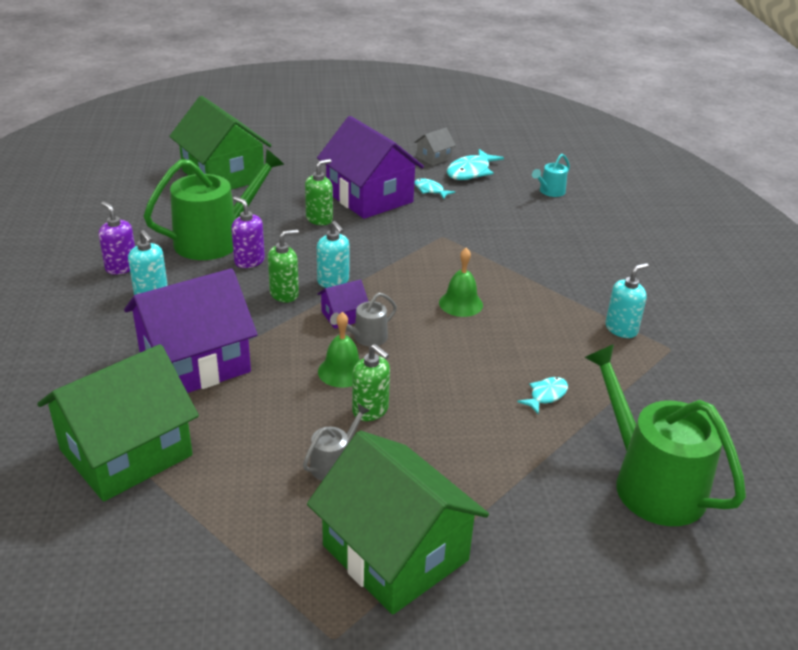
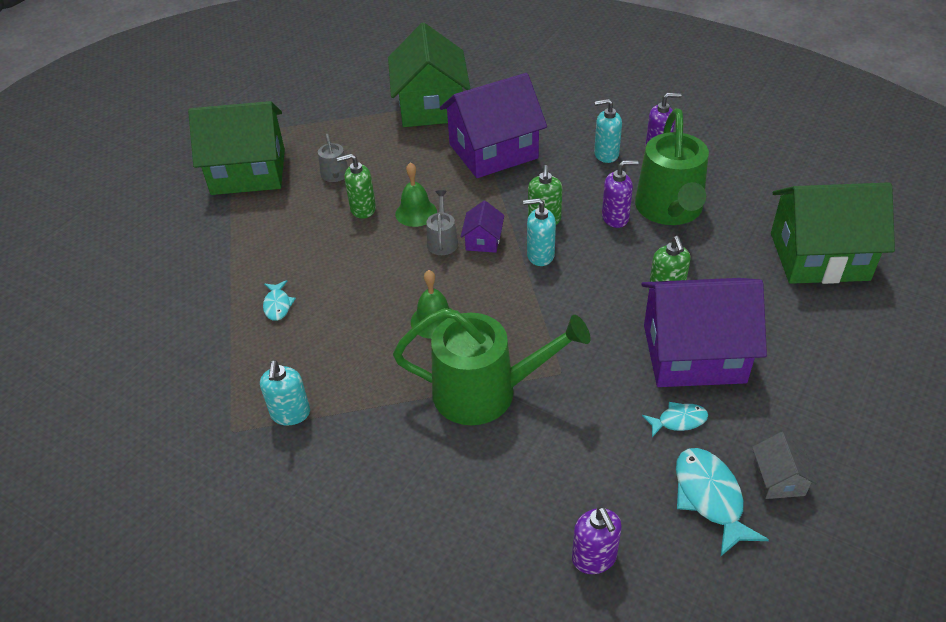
camera: 130 degrees right, 10 degrees up
(195, 363) = (493, 151): purple house -> purple house turned 60 degrees clockwise
(550, 192) = (594, 558): turquoise watering can -> purple soap dispenser
(651, 483) = (151, 306): green watering can -> green watering can (485, 392)

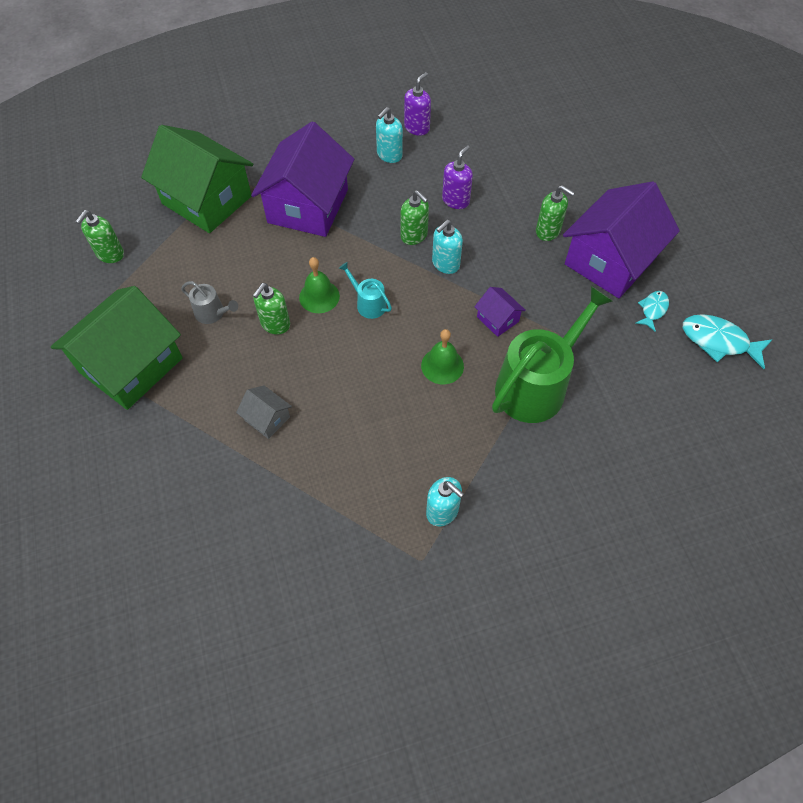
camera: 50 degrees left, 15 degrees up
(277, 305) = (320, 448): turquoise fish -> none
(328, 102) = (110, 254): none -> green soap dispenser
(442, 241) = (368, 304): grey watering can -> turquoise watering can
(483, 240) = (395, 281): purple house -> purple house (497, 319)
(594, 558) = (712, 428): purple soap dispenser -> none
(670, 209) = (480, 170): green watering can -> none
(778, 479) = (733, 301): grey house -> grey house (267, 418)
(819, 256) = (596, 143): green house -> none

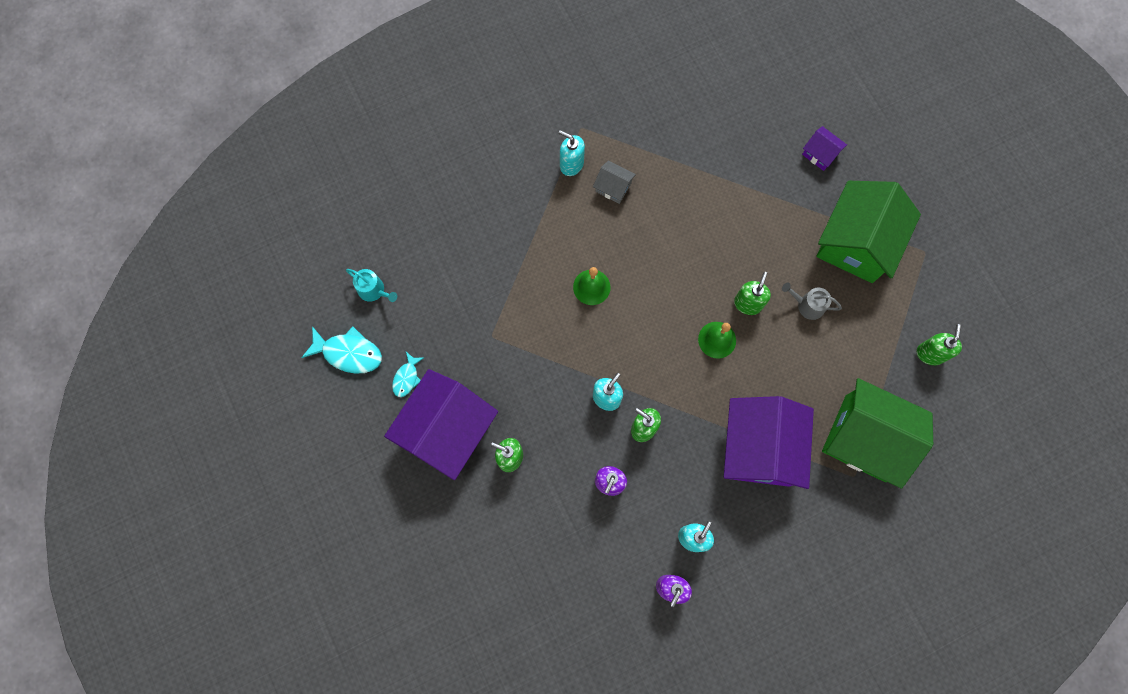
camera: 170 degrees right, 15 degrees up
(267, 418) = (726, 215): grey house -> grey house (613, 187)
(368, 304) = (670, 339): turquoise watering can -> turquoise watering can (374, 290)
(497, 319) = (549, 343): purple house -> purple house (820, 154)
(536, 385) = (509, 281): green watering can -> none

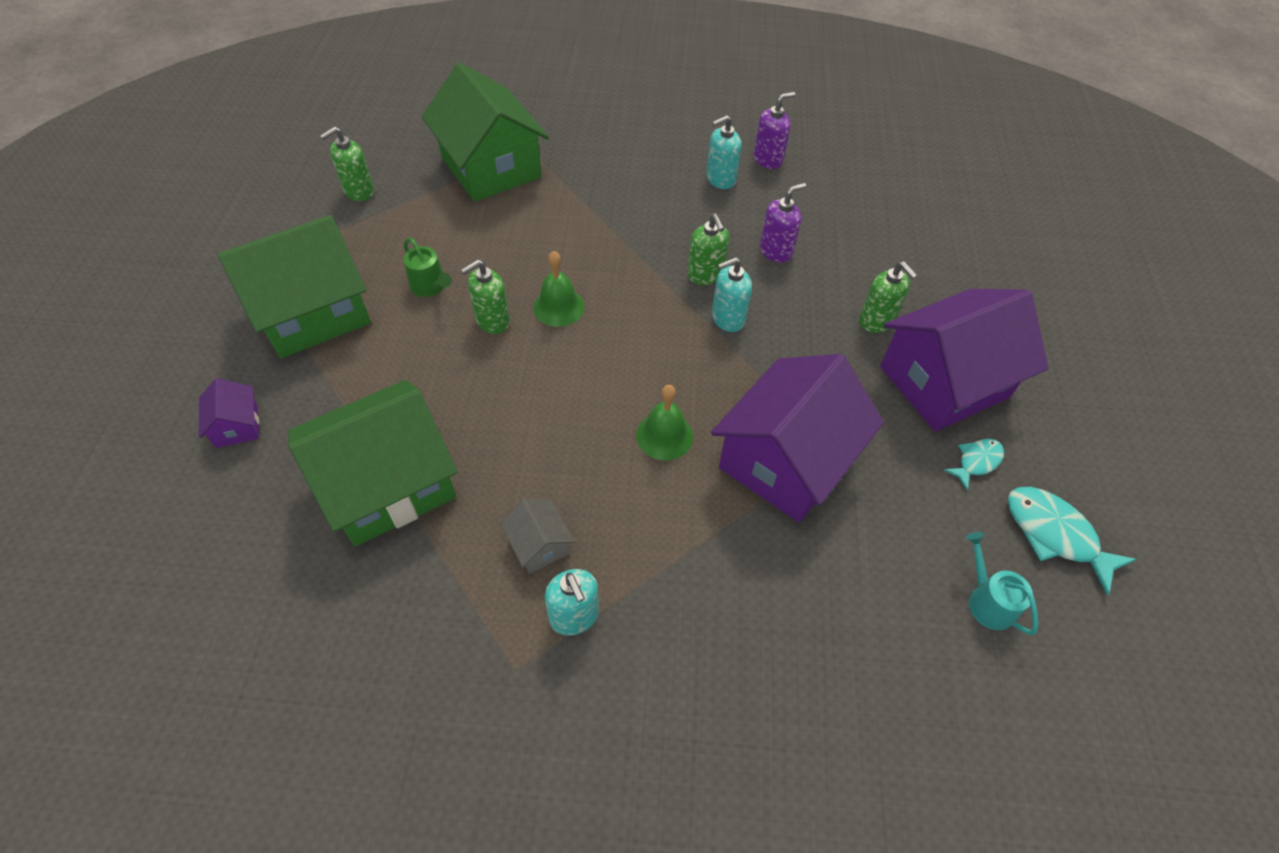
camera: 150 degrees left, 20 degrees down
(713, 172) = (388, 484): none -> green house
(759, 448) = (598, 206): purple house -> purple house (786, 461)
(807, 305) = (430, 286): grey watering can -> green watering can

